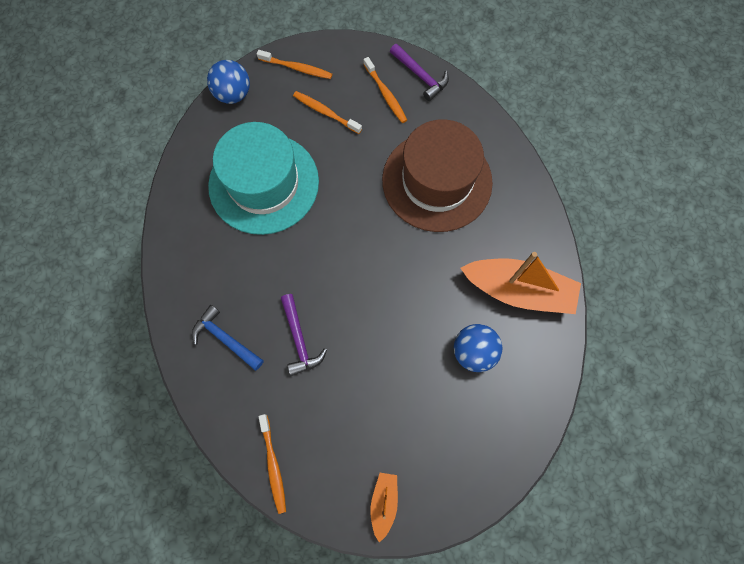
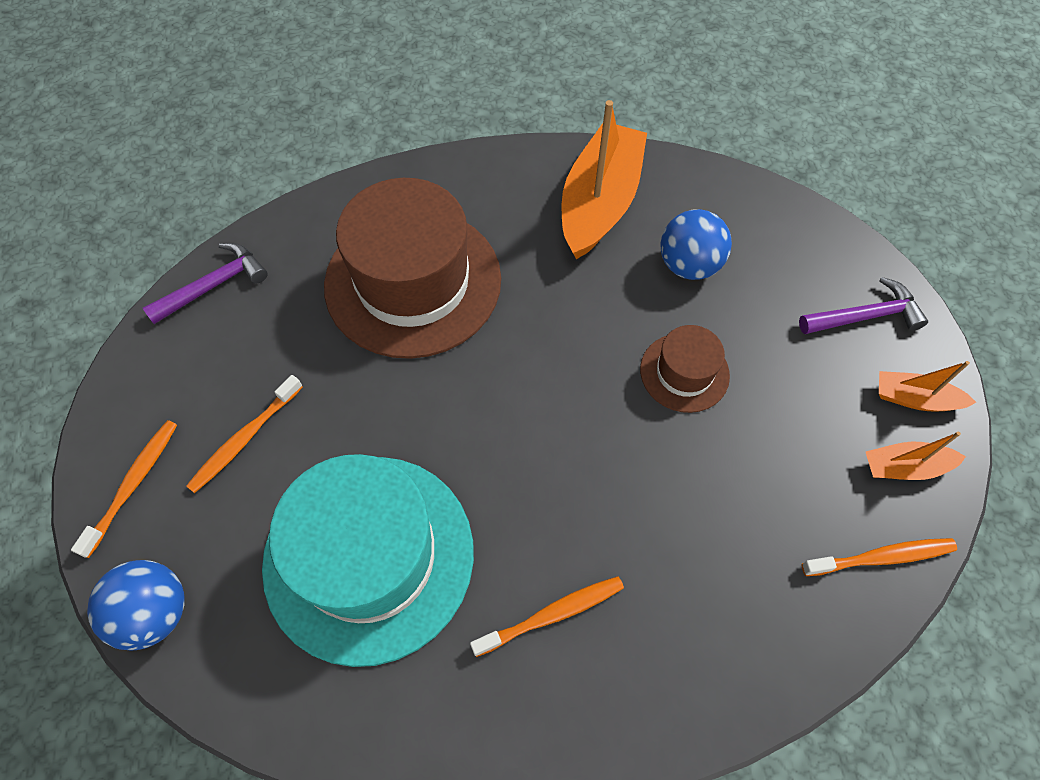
camera: 85 degrees left, 10 degrees down
(225, 338) = (669, 636): blue hammer -> none
(299, 340) = (671, 506): purple hammer -> purple hammer (865, 316)
(333, 489) = (904, 467): none -> orange boat
(385, 94) = (234, 339): orange toothbrush -> orange toothbrush (552, 614)
(389, 348) = (684, 372): none -> brown hat

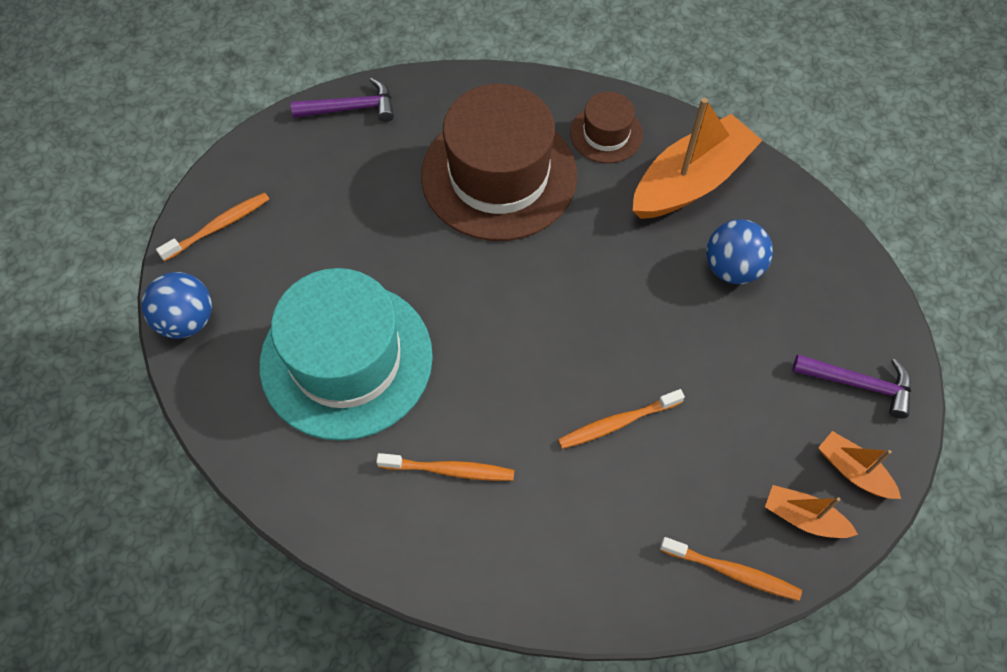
camera: 30 degrees right, 0 degrees up
(245, 439) = (309, 232): orange toothbrush -> orange toothbrush (617, 423)
(684, 372) = (669, 350): brown hat -> brown hat (606, 134)

